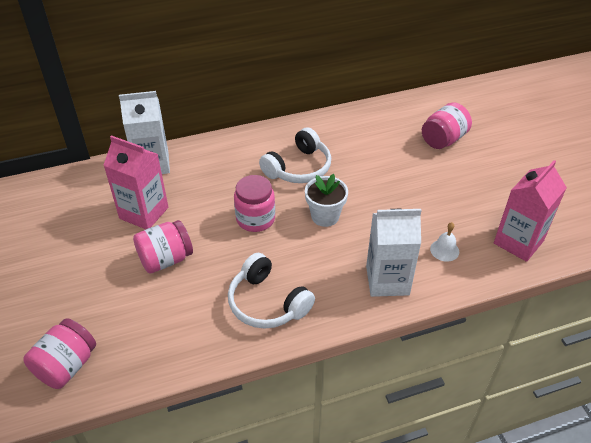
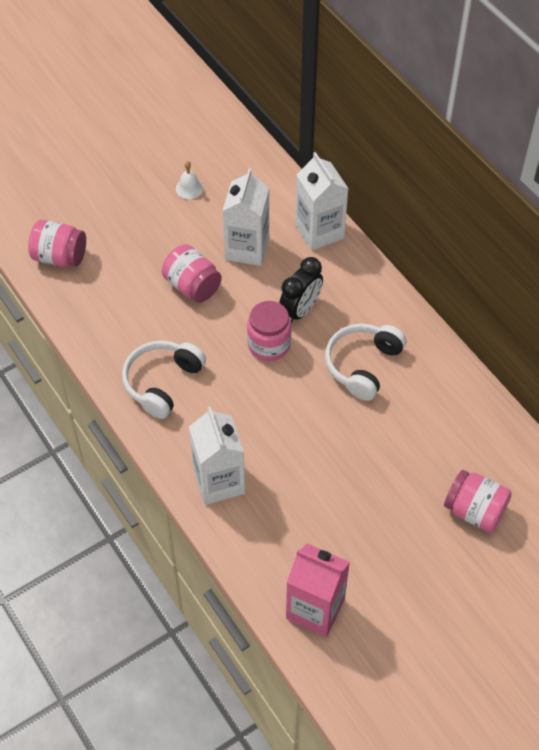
camera: 75 degrees right, 10 degrees up
(144, 213) = (247, 248): pink carton -> white carton
(228, 192) = (300, 310): none -> black clock
(298, 168) = (363, 365): white headphones -> white headphones turned 90 degrees clockwise
(325, 216) = (293, 407): white flower pot -> none
(444, 250) = (278, 531): white bell -> white bell (189, 188)

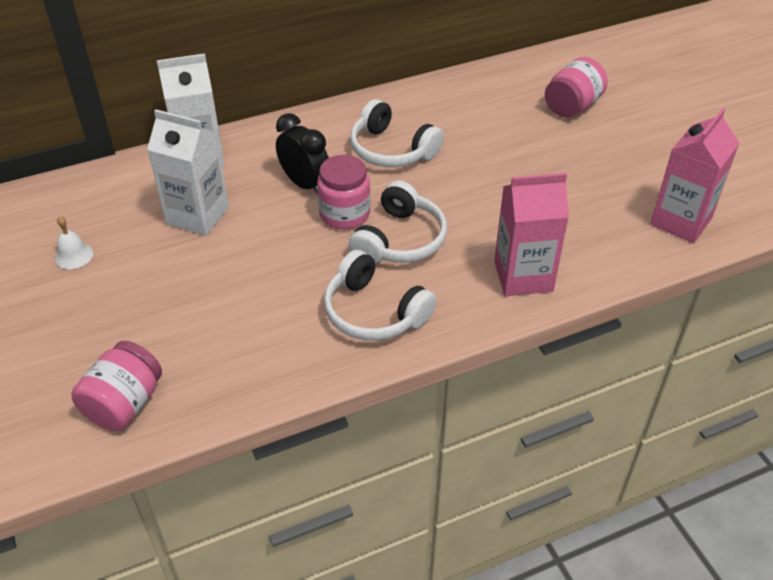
camera: 80 degrees left, 10 degrees down
(192, 286) = (235, 269): pink jar -> none
(219, 481) = (523, 276): white carton -> pink carton
(245, 388) = (399, 240): none -> white headphones

